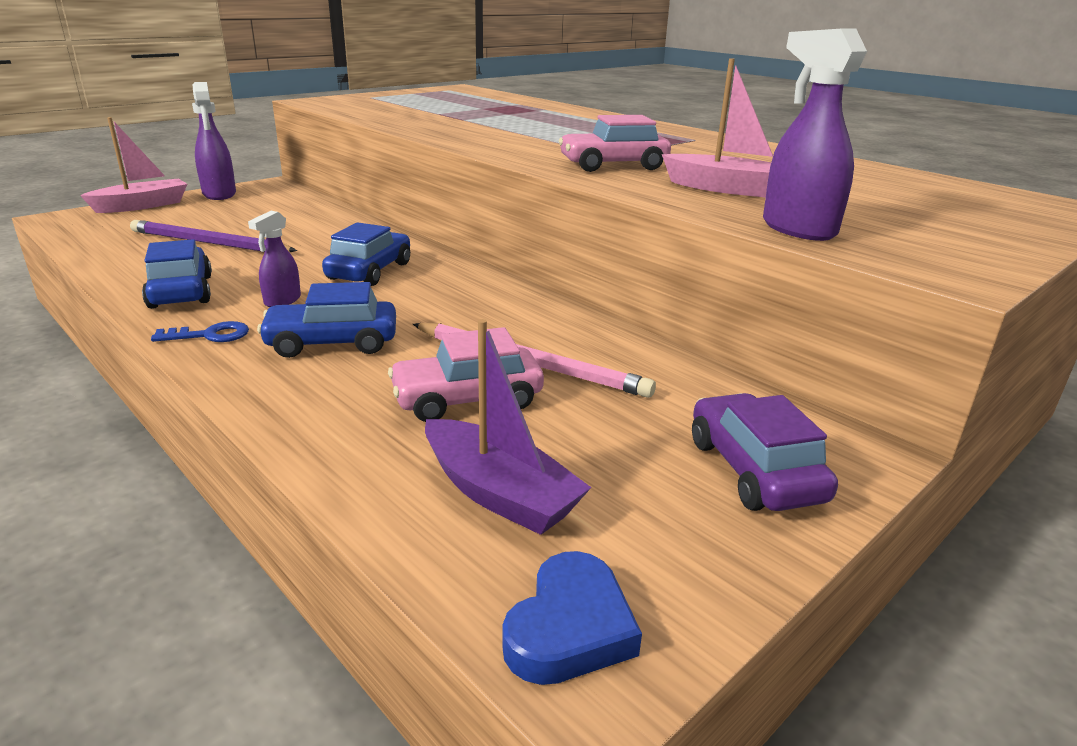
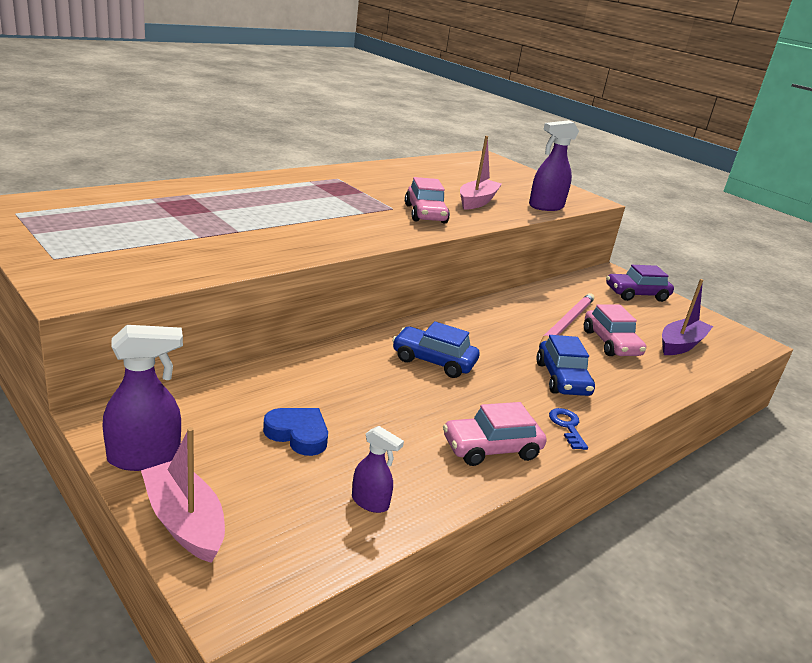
camera: 90 degrees left, 0 degrees up
(181, 292) = (491, 448): blue car -> pink car
(209, 243) = (359, 446): purple pencil -> none
(282, 301) = (500, 399): purple spray bottle -> purple spray bottle (370, 502)
(570, 628) = (740, 342): blue heart -> blue heart (298, 434)

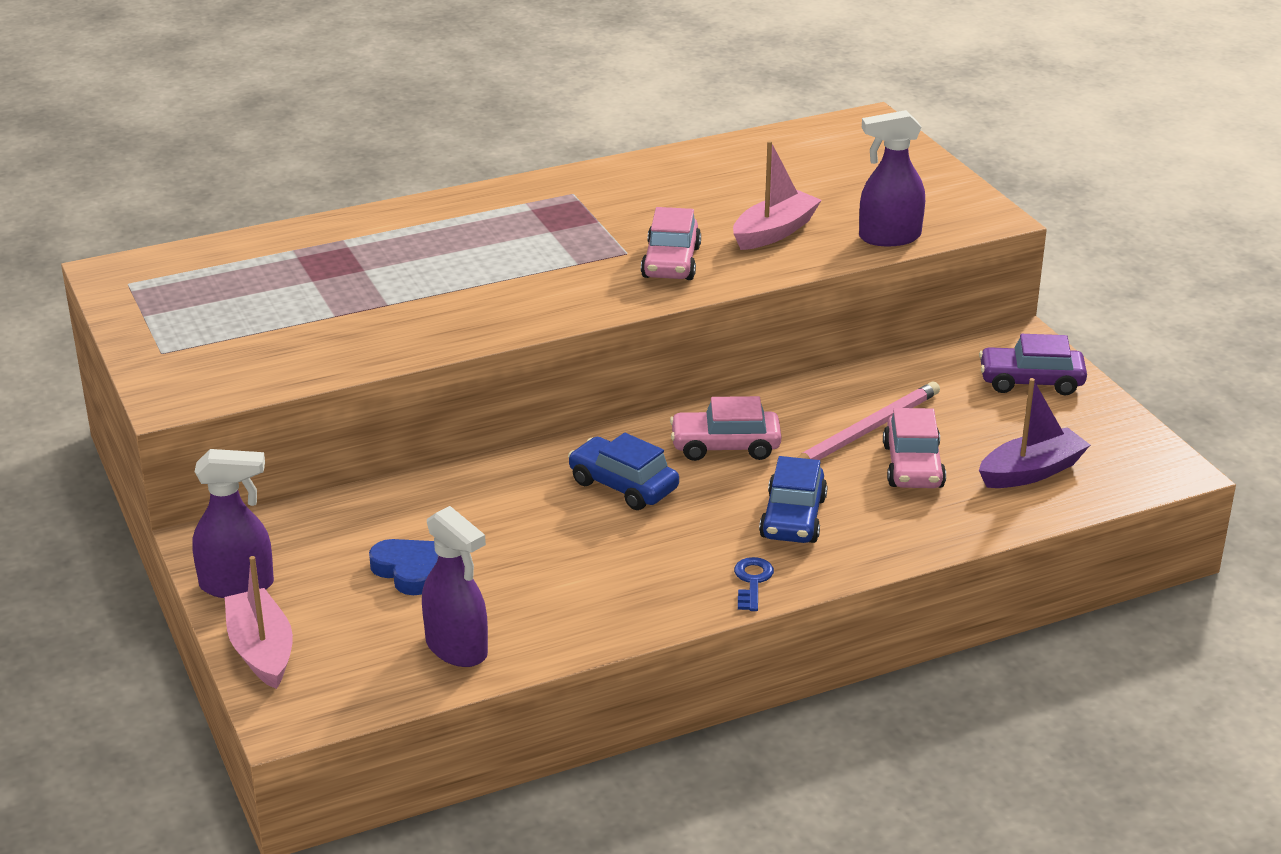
camera: 20 degrees right, 5 degrees up
(370, 502) = (457, 648): purple spray bottle -> purple spray bottle, size x1.69
(491, 448) = (632, 602): pink car -> pink car (725, 446)

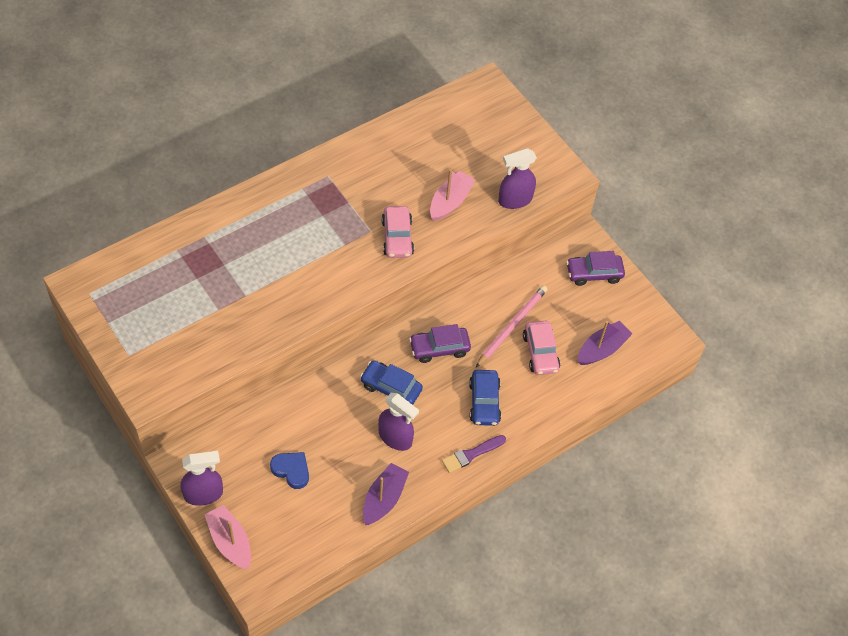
camera: 15 degrees left, 25 degrees up
(457, 648) = (331, 525): purple spray bottle -> purple spray bottle (395, 438)
(569, 623) = (384, 499): none -> purple boat
(725, 446) = (439, 348): pink car -> purple car
(752, 581) = (471, 454): blue key -> purple brush

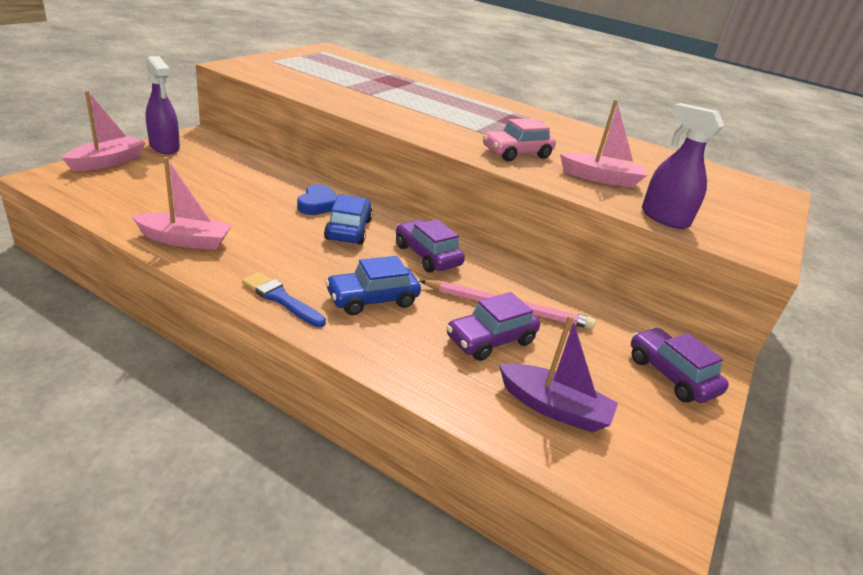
camera: 65 degrees right, 25 degrees down
(291, 470) = (207, 184): blue heart -> blue heart (318, 204)
(384, 499) = (185, 240): purple boat -> pink boat
(395, 438) = (279, 239): purple spray bottle -> none
(471, 454) = (281, 299): purple brush -> blue brush
(540, 352) = (490, 340): pink car -> purple car

